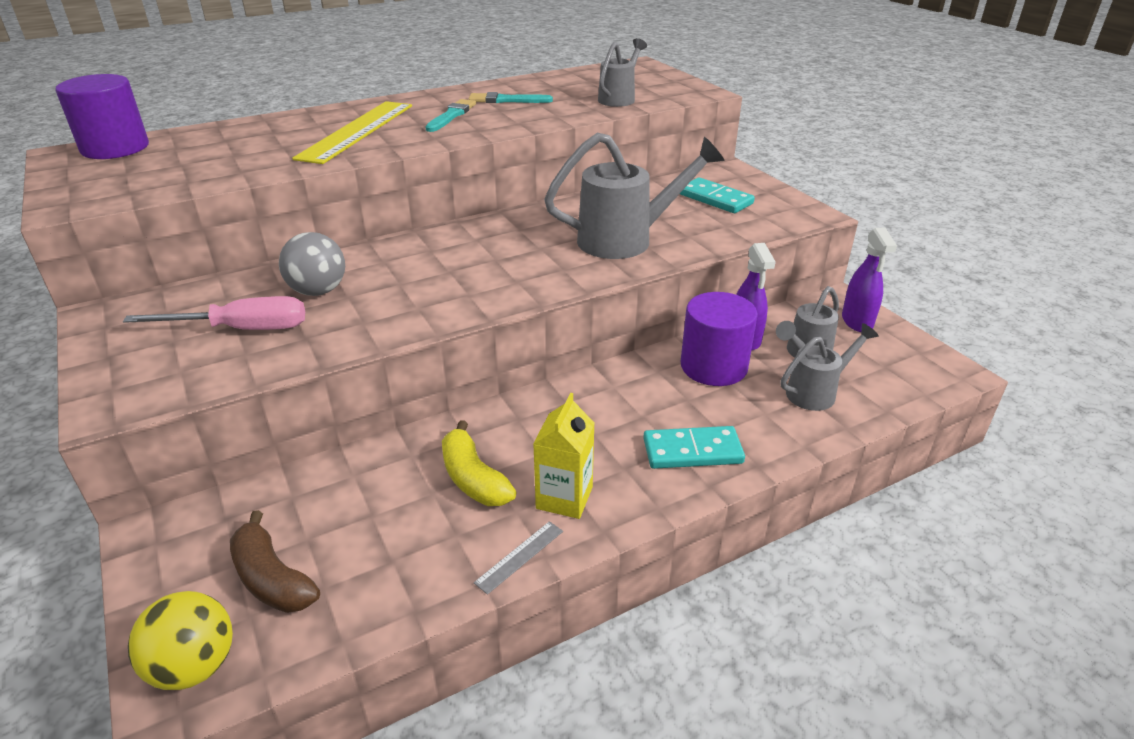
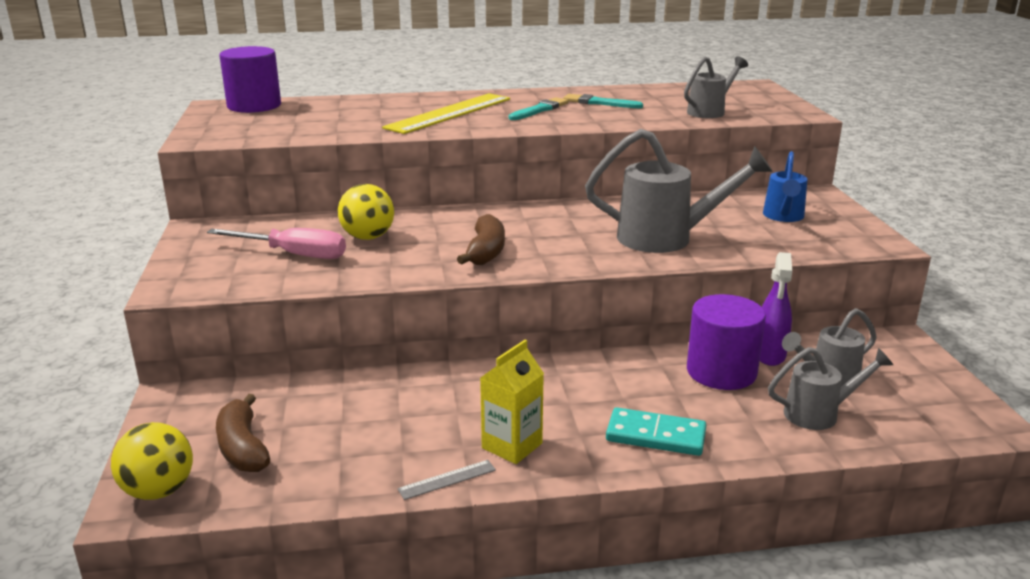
camera: 20 degrees right, 10 degrees down
(318, 291) = (368, 237): grey ball -> yellow ball
(458, 287) = (486, 252): none -> brown banana
(473, 478) = (440, 414): yellow banana -> none
(715, 199) = (783, 217): turquoise domino -> blue watering can
(857, 322) = (907, 361): purple spray bottle -> none

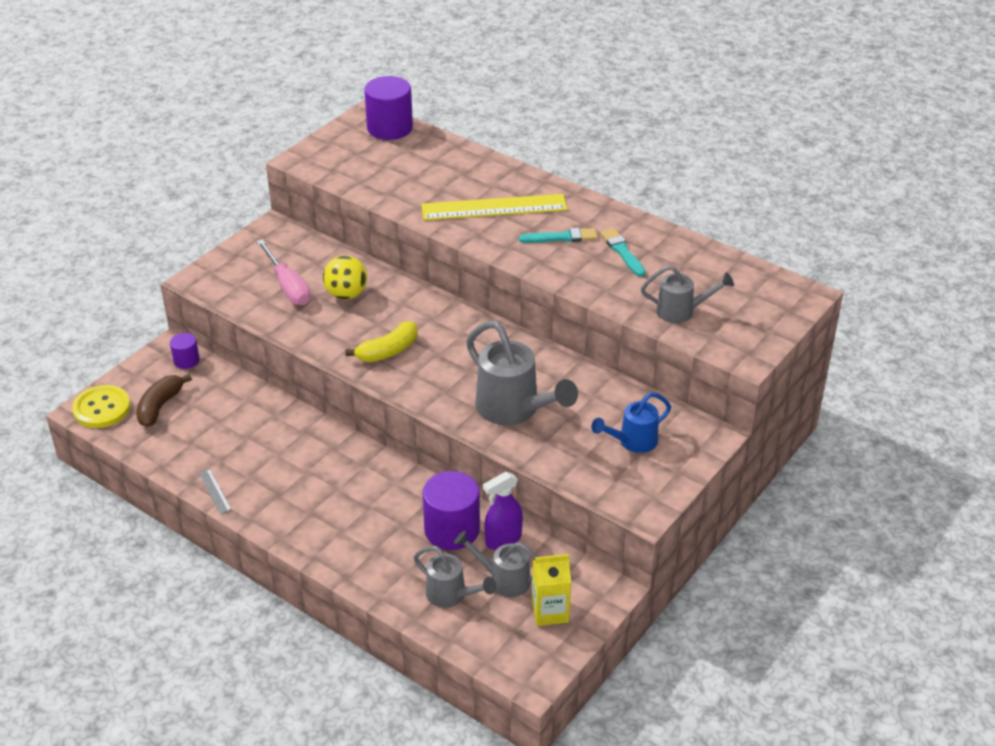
camera: 45 degrees right, 15 degrees up
(159, 491) = (102, 408): yellow ball -> yellow button
(211, 396) = (186, 360): none -> purple cylinder
(447, 479) = (215, 491): grey ruler -> grey ruler turned 45 degrees clockwise
(486, 252) = (388, 351): brown banana -> yellow banana
(512, 446) = (270, 494): yellow carton -> yellow carton (550, 611)
(655, 435) = (344, 541): turquoise domino -> none

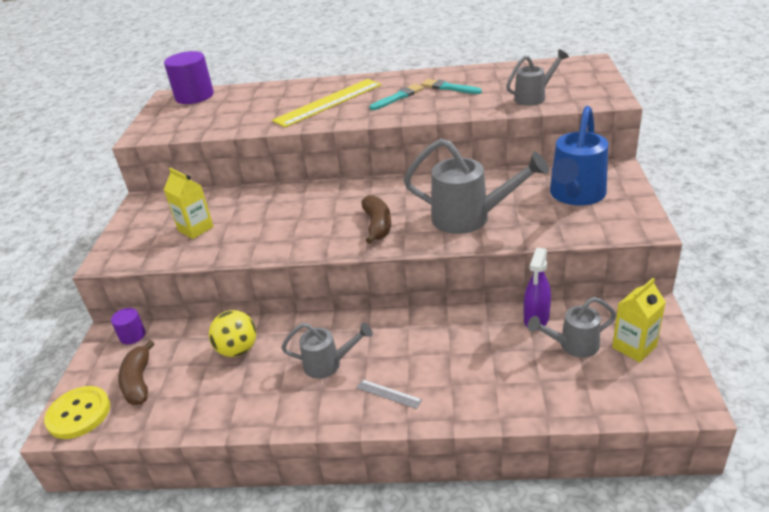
camera: 30 degrees left, 5 degrees down
(215, 491) = (259, 420): grey ruler -> grey ruler (388, 394)
(288, 286) = (196, 229): pink screwdriver -> yellow carton
(346, 294) = (251, 212): yellow ball -> yellow ball (238, 350)
(388, 351) = (328, 230): yellow banana -> none
(431, 371) = (377, 225): none -> brown banana
(451, 595) = (552, 380): grey watering can -> grey watering can (329, 364)
(452, 530) = (491, 334): purple cylinder -> none
(632, 442) = (575, 196): blue watering can -> blue watering can, size x1.68

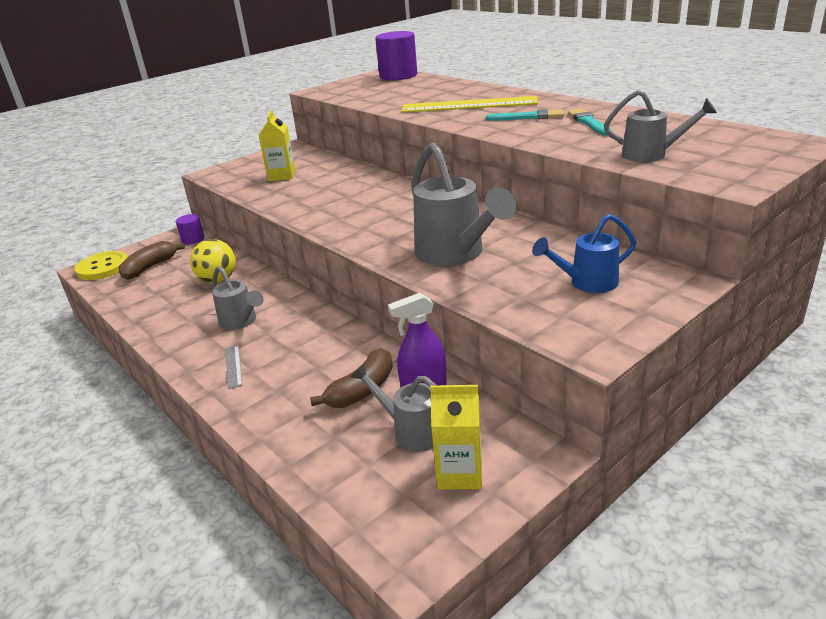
camera: 45 degrees right, 5 degrees down
(377, 225) = (381, 226): brown banana -> brown banana (362, 390)
(575, 196) = (586, 283): blue watering can -> blue watering can, size x0.59

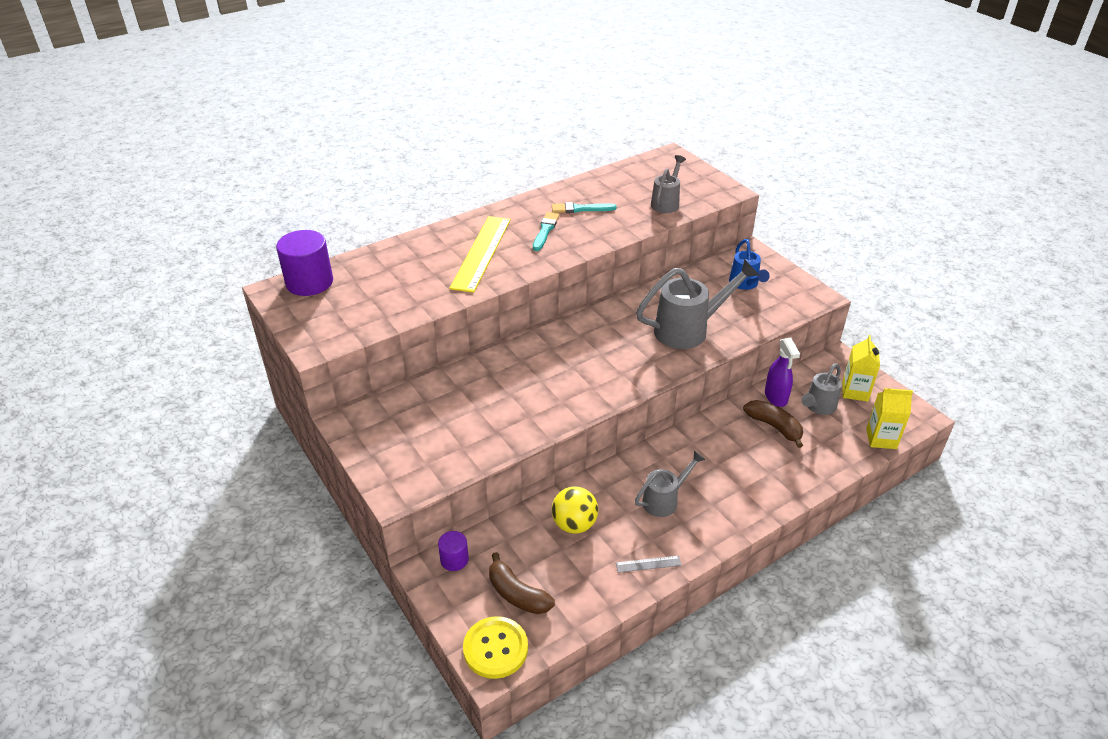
camera: 85 degrees left, 10 degrees up
(233, 366) = (735, 500): grey ruler -> grey ruler (648, 564)
(282, 176) = (450, 427): yellow carton -> yellow carton (881, 438)

